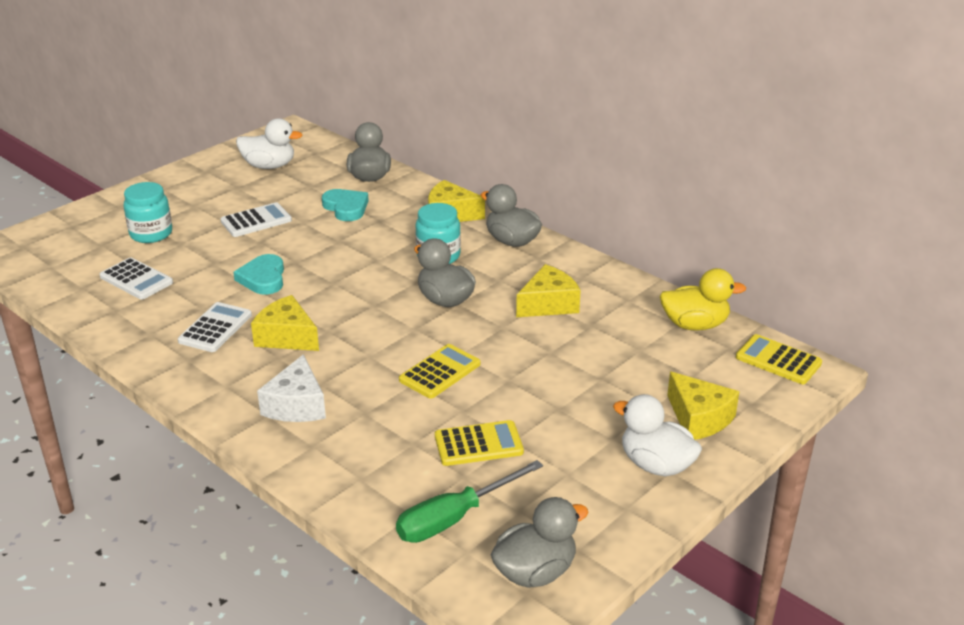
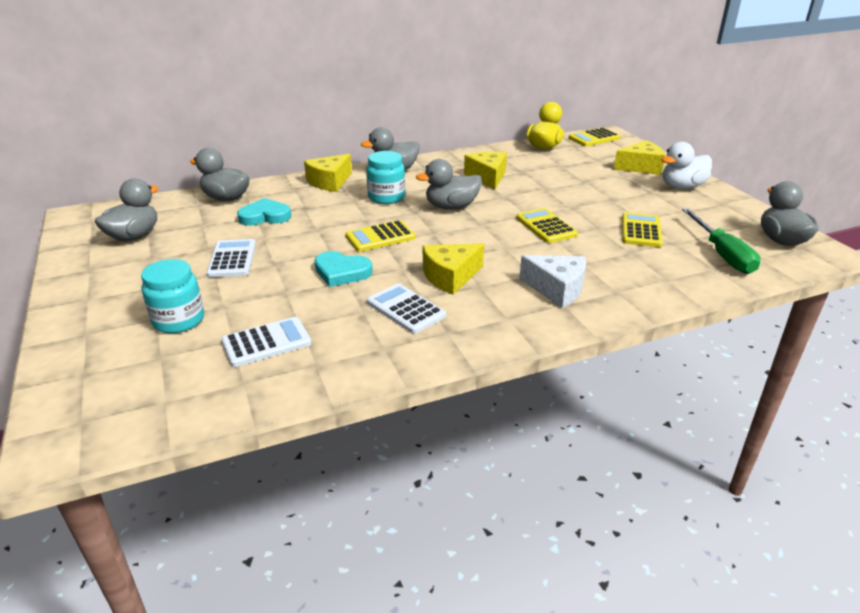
camera: 65 degrees left, 0 degrees up
(269, 166) = (134, 236): white duck -> grey duck
(344, 278) = (380, 237): none -> yellow calculator

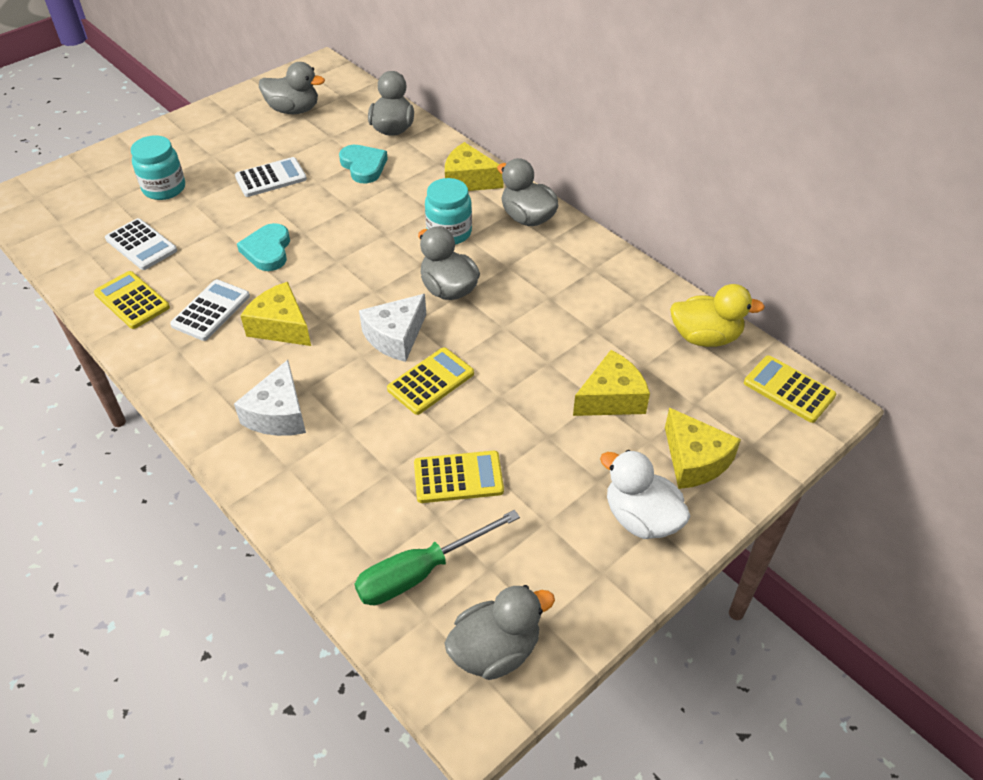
camera: 70 degrees right, 15 degrees up
(380, 237) = (349, 255): yellow calculator -> yellow calculator (132, 300)
(487, 177) = (555, 301): yellow cheese -> yellow cheese (611, 398)
(492, 232) = (395, 337): none -> white cheese

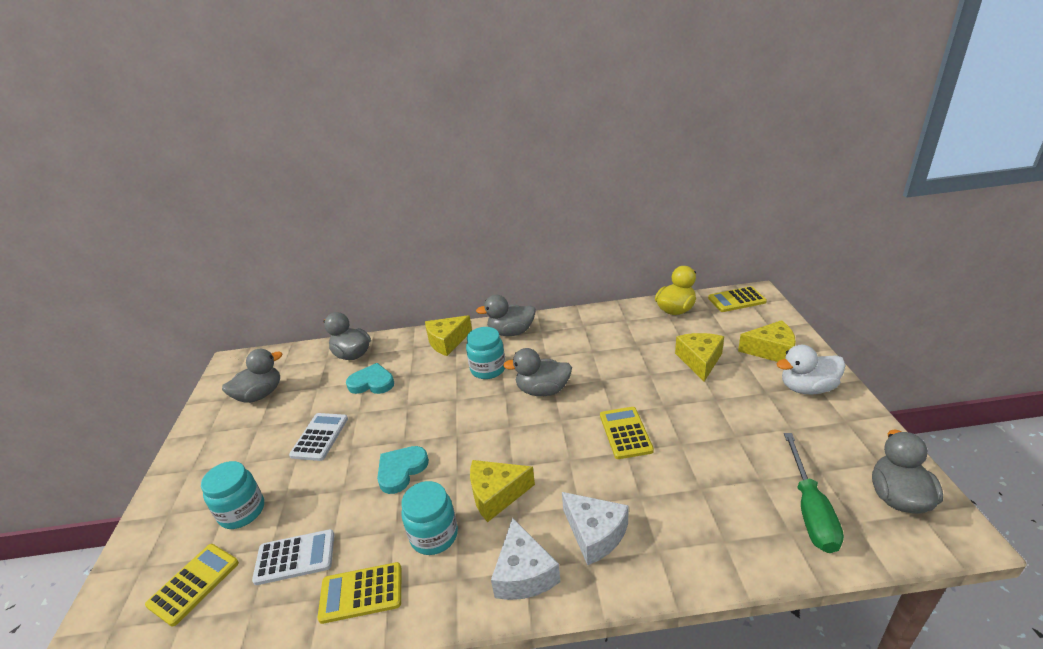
camera: 50 degrees left, 15 degrees down
(211, 311) = (434, 535): white calculator -> turquoise jar
(267, 250) = (401, 470): turquoise heart -> turquoise heart turned 90 degrees clockwise
(395, 337) = (566, 434): white cheese -> white cheese (524, 573)
(458, 477) = (728, 454): yellow calculator -> yellow calculator (194, 584)

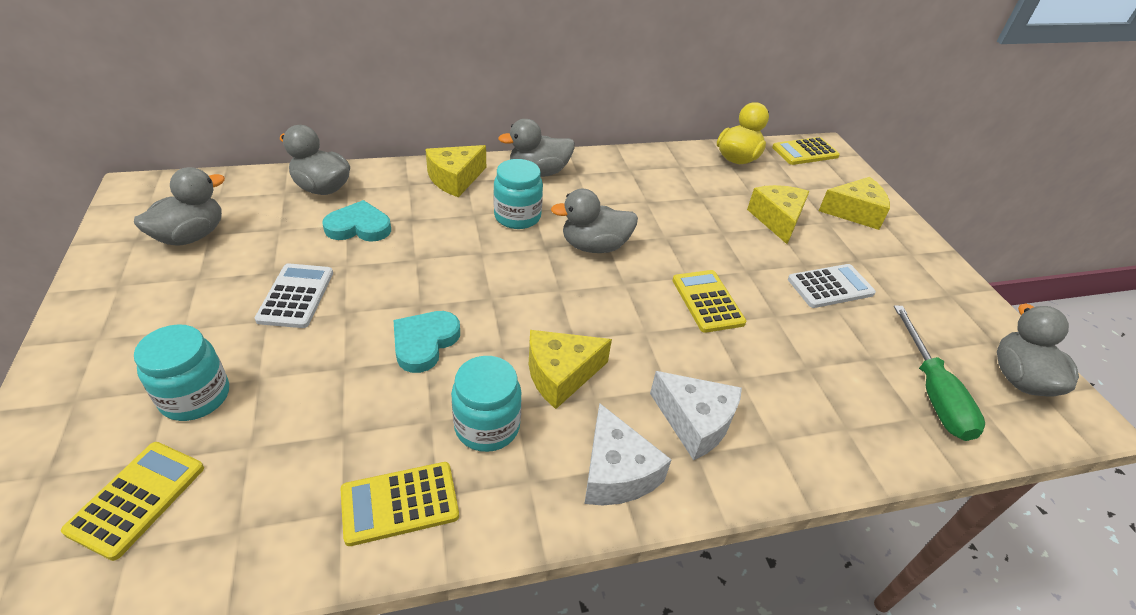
camera: 15 degrees left, 10 degrees up
(295, 557) = (291, 458): white calculator -> white calculator (830, 286)
(807, 388) = (902, 256): white duck -> none

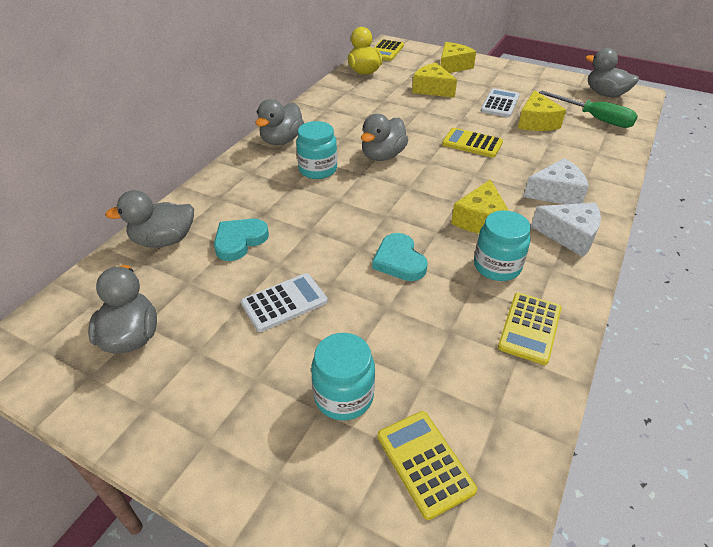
camera: 45 degrees left, 0 degrees up
(296, 296) = (284, 302): white calculator -> white calculator turned 105 degrees clockwise
(455, 179) = (241, 176): yellow cheese -> yellow cheese (536, 122)

